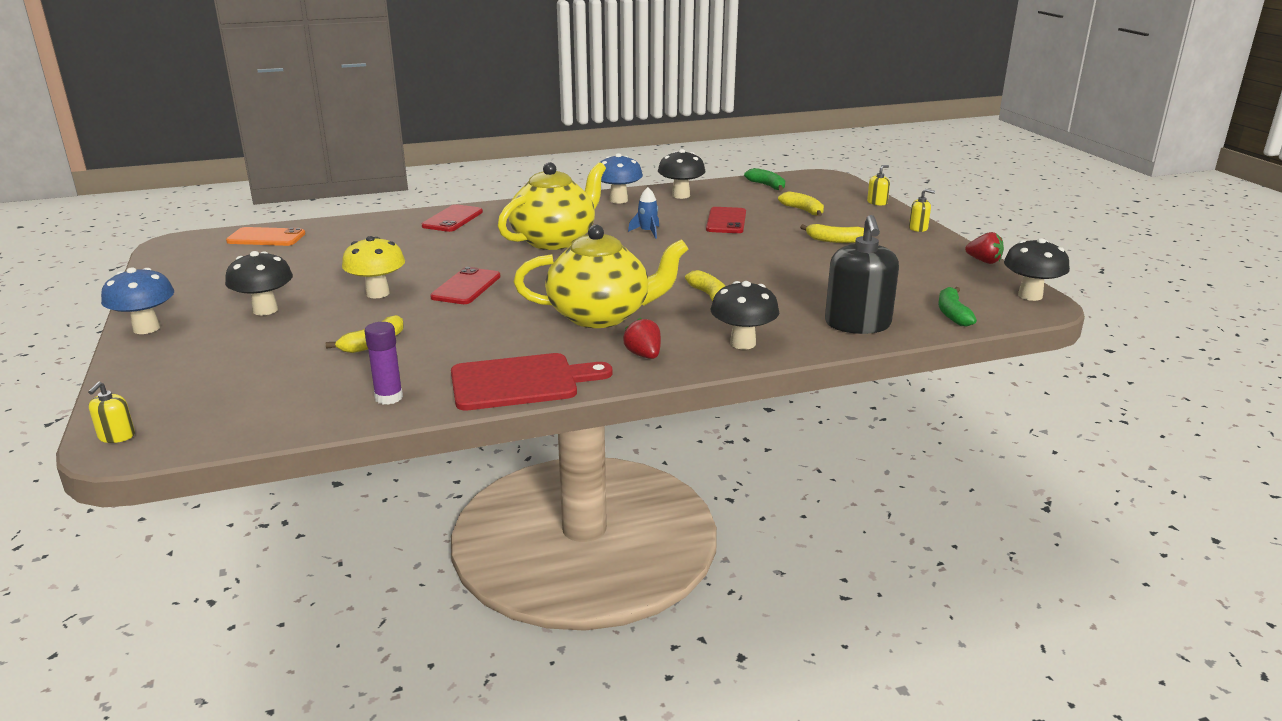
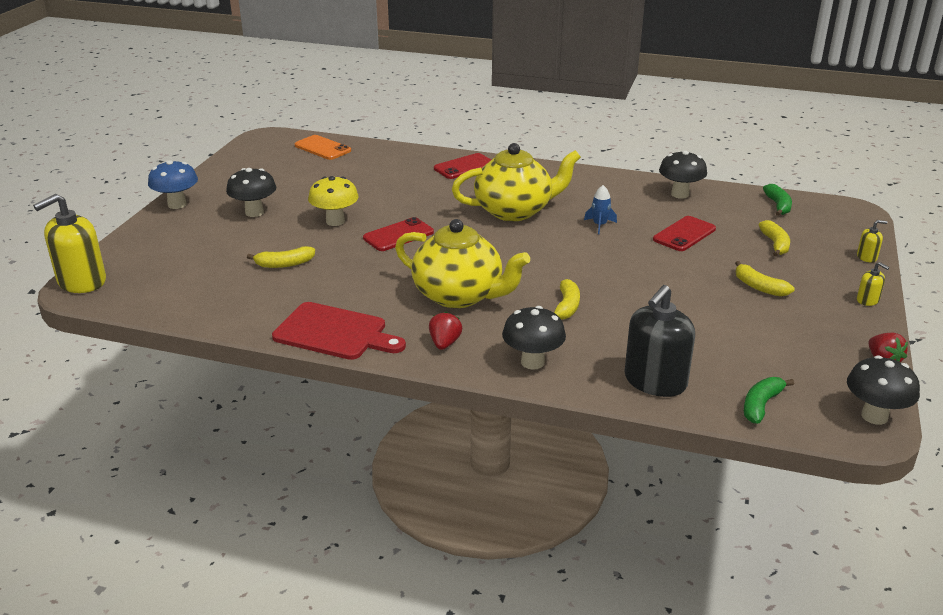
camera: 35 degrees right, 5 degrees up
(116, 436) = (81, 281): yellow soap dispenser -> yellow soap dispenser, size x2.25
(389, 397) = (244, 312): purple glue stick -> none
(618, 200) = (618, 184): blue mushroom -> none

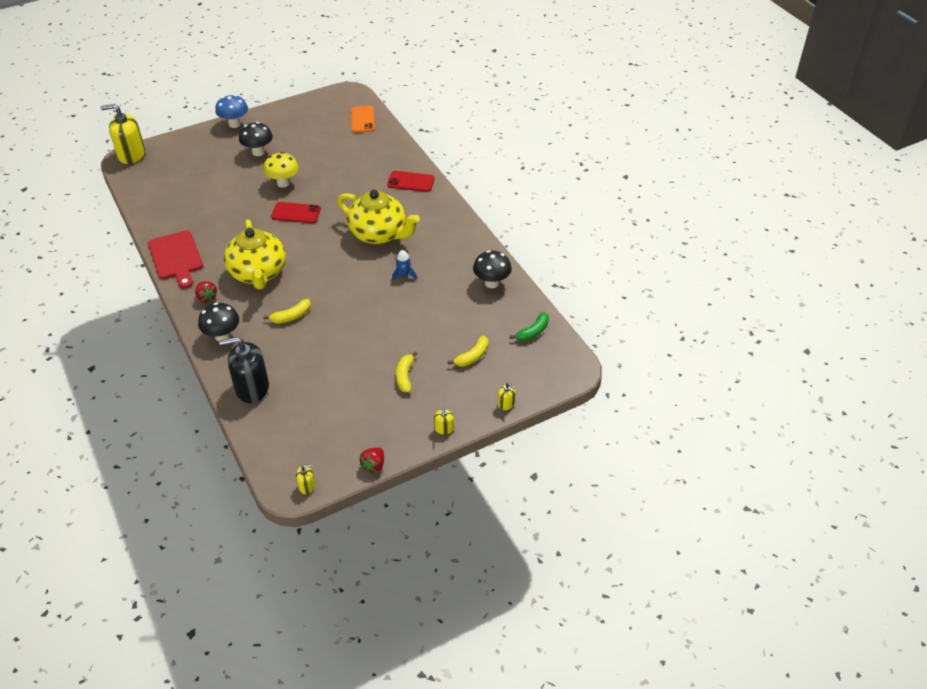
camera: 45 degrees right, 15 degrees up
(284, 264) = (219, 198): yellow banana -> none
(444, 343) = (206, 297): red strawberry -> red strawberry turned 90 degrees clockwise
(684, 234) = (436, 313): red phone -> none
(761, 405) = (271, 438): green banana -> none
(874, 416) = (306, 486): black mushroom -> yellow soap dispenser

